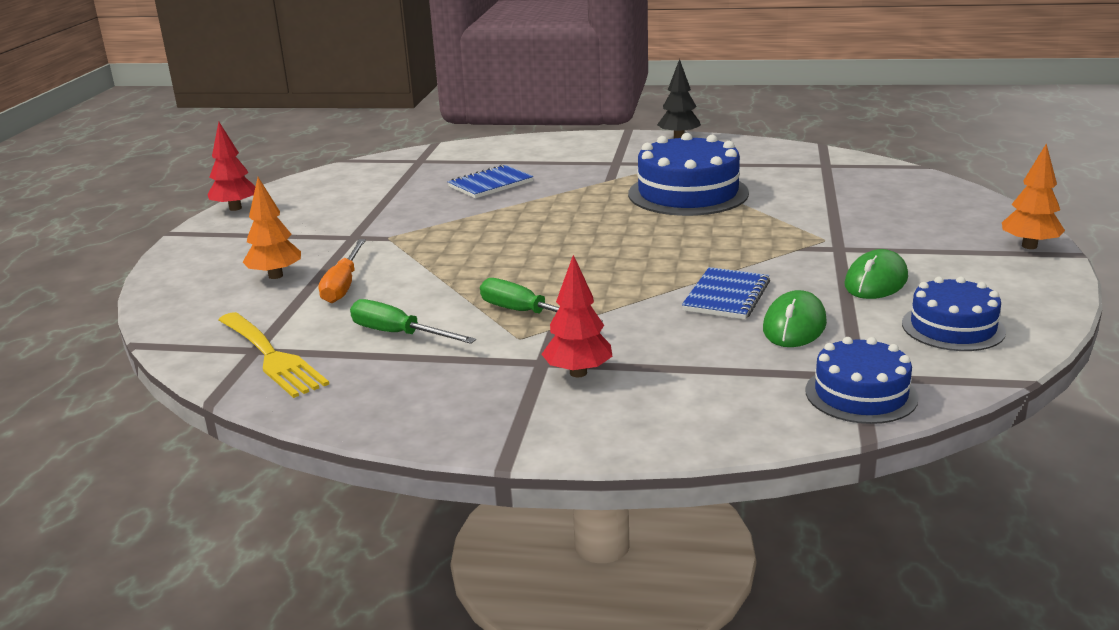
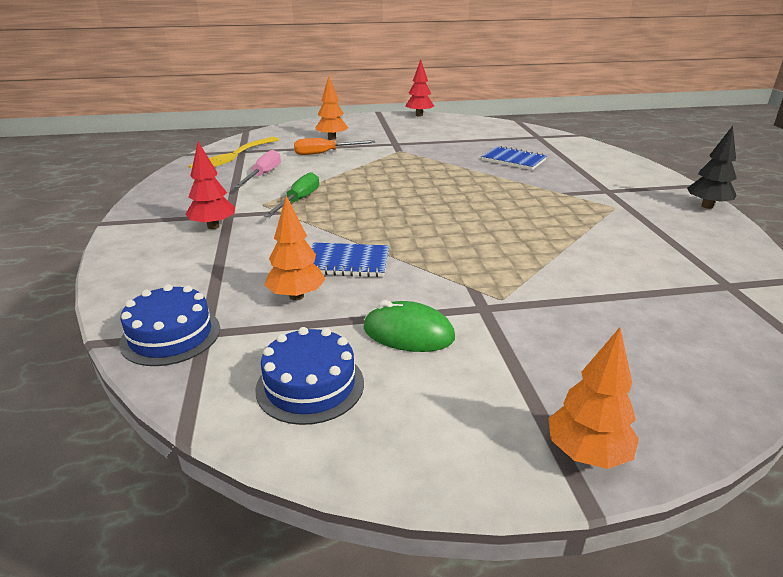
camera: 70 degrees right, 5 degrees up
(399, 334) = (263, 175): green screwdriver -> pink screwdriver
(688, 193) = (563, 225): blue cake -> none
(794, 326) = (296, 296): green mouse -> orange tree

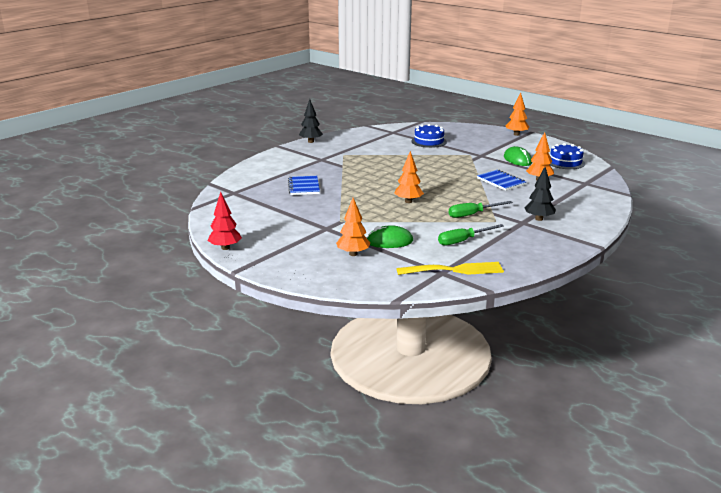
camera: 130 degrees left, 5 degrees down
(171, 335) = (598, 186): blue cake -> blue cake (429, 141)
(213, 226) = (538, 219): red tree -> black tree
(263, 175) = (463, 241): pink screwdriver -> green screwdriver
(325, 153) = (389, 241): orange screwdriver -> green mouse
(391, 186) = (408, 201): none -> orange tree

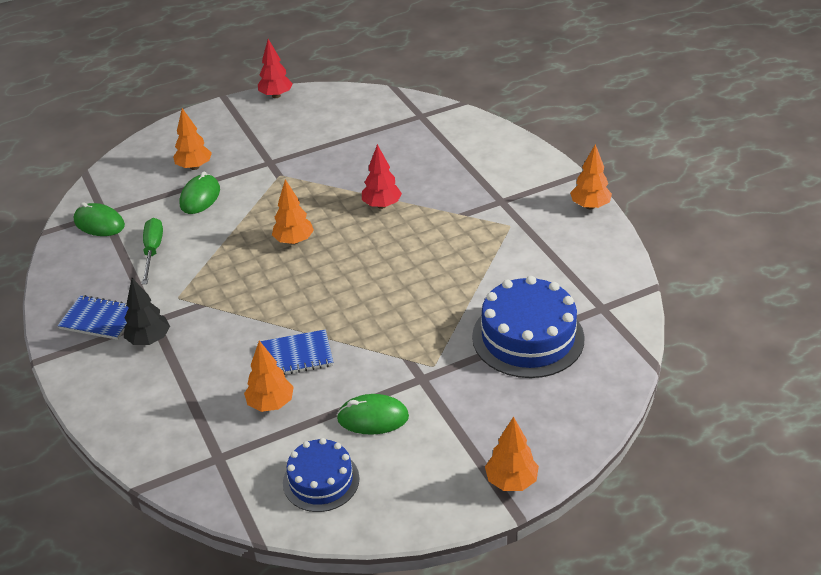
camera: 115 degrees right, 15 degrees up
(304, 187) = (404, 168): blue notebook -> blue notebook (99, 319)
(311, 141) = (590, 206): black tree -> orange tree
(350, 186) = (381, 205): none -> red tree
(429, 141) = (528, 337): blue cake -> blue cake, size x1.64
(455, 270) = (99, 223): yellow fork -> green mouse
(472, 214) = (212, 284): green screwdriver -> none

